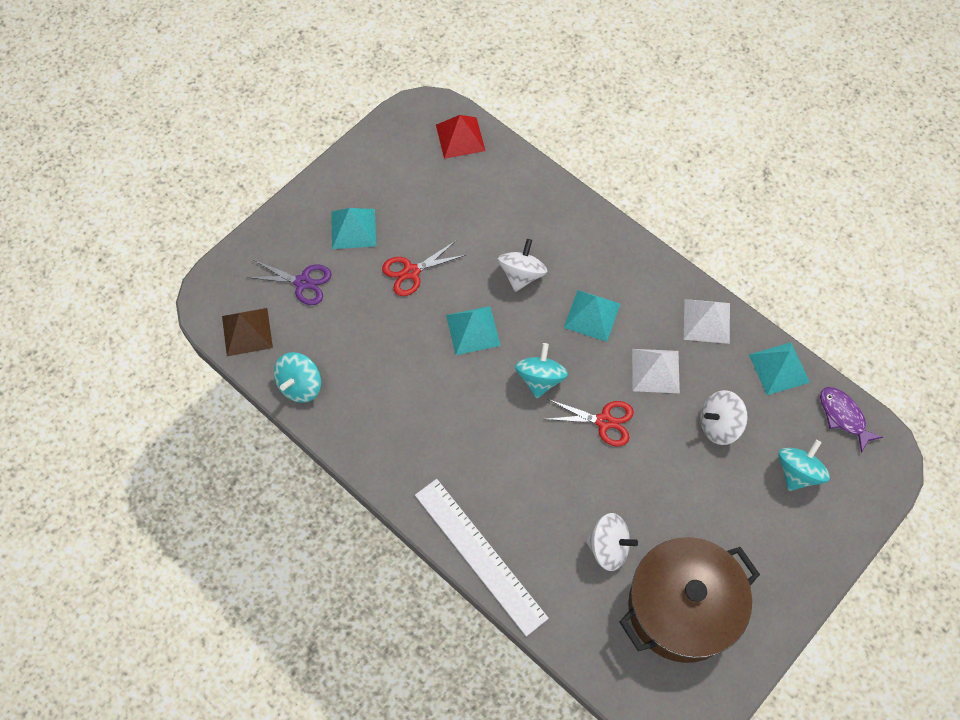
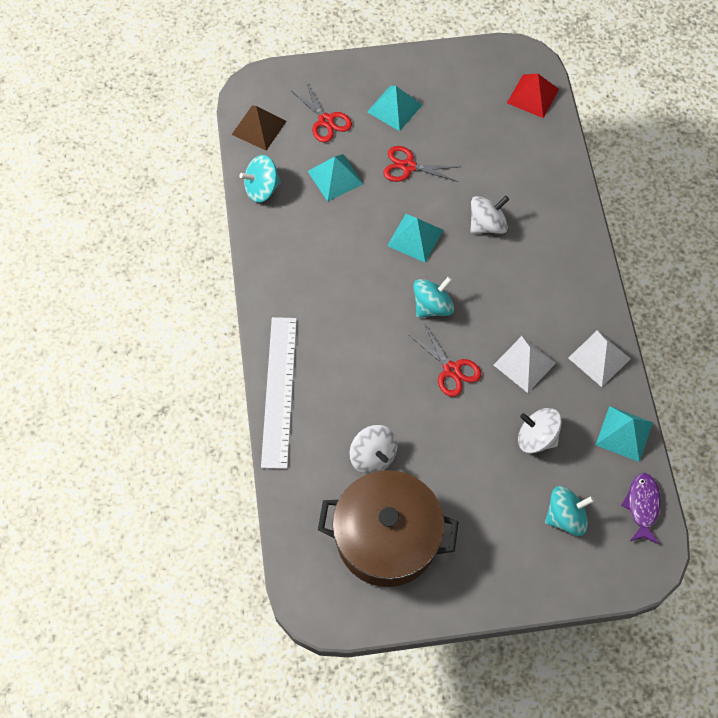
camera: 40 degrees right, 0 degrees up
(303, 282) = (326, 121): purple scissors -> red scissors
(592, 315) = (513, 290): turquoise pyramid -> turquoise pyramid (335, 177)

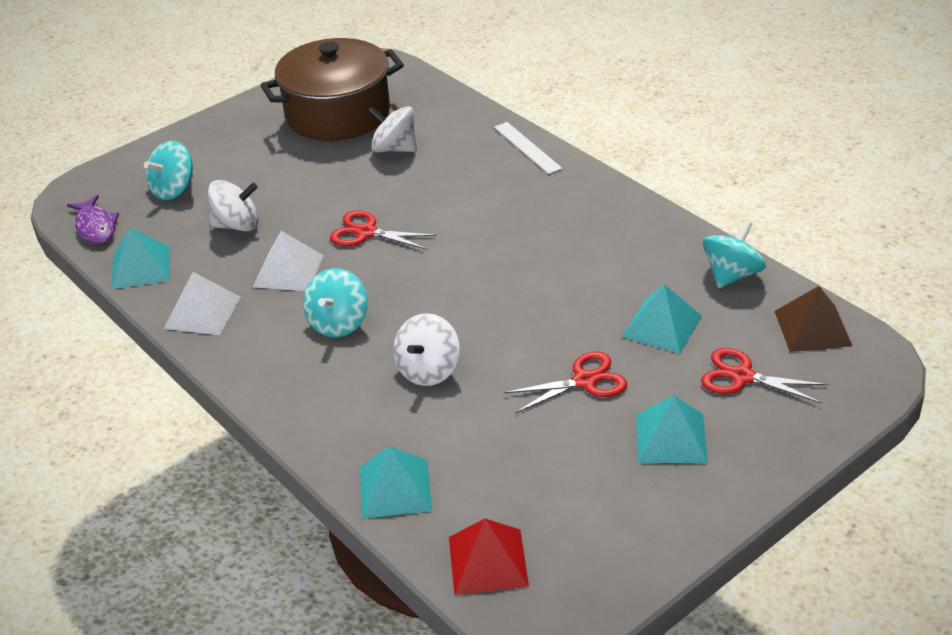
camera: 150 degrees right, 25 degrees down
(279, 391) = (527, 147): white ruler -> white ruler, size x0.55
(415, 237) = (506, 317): turquoise pyramid -> turquoise pyramid (395, 488)
(432, 306) = (431, 269): turquoise spinning top -> turquoise spinning top (338, 323)

